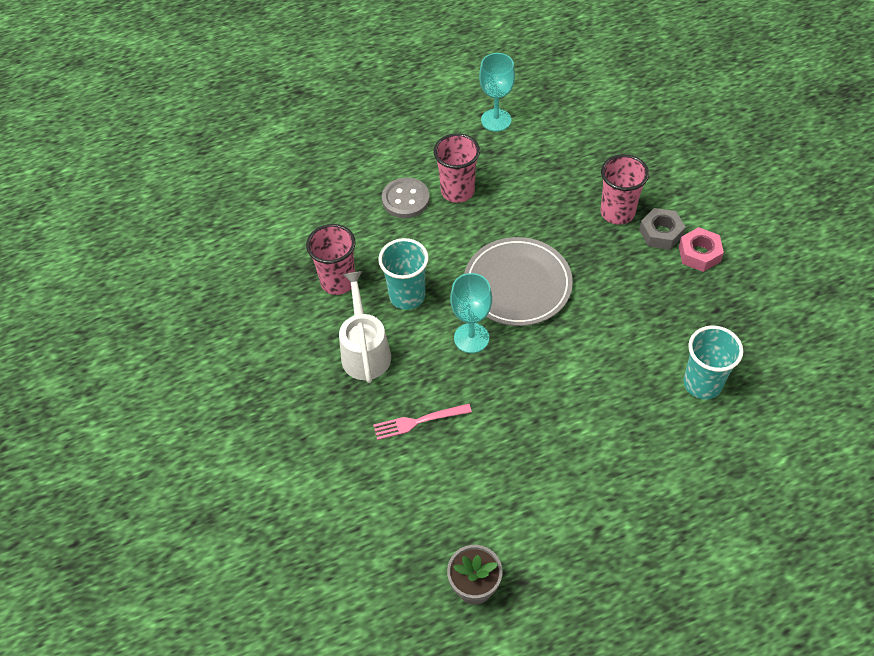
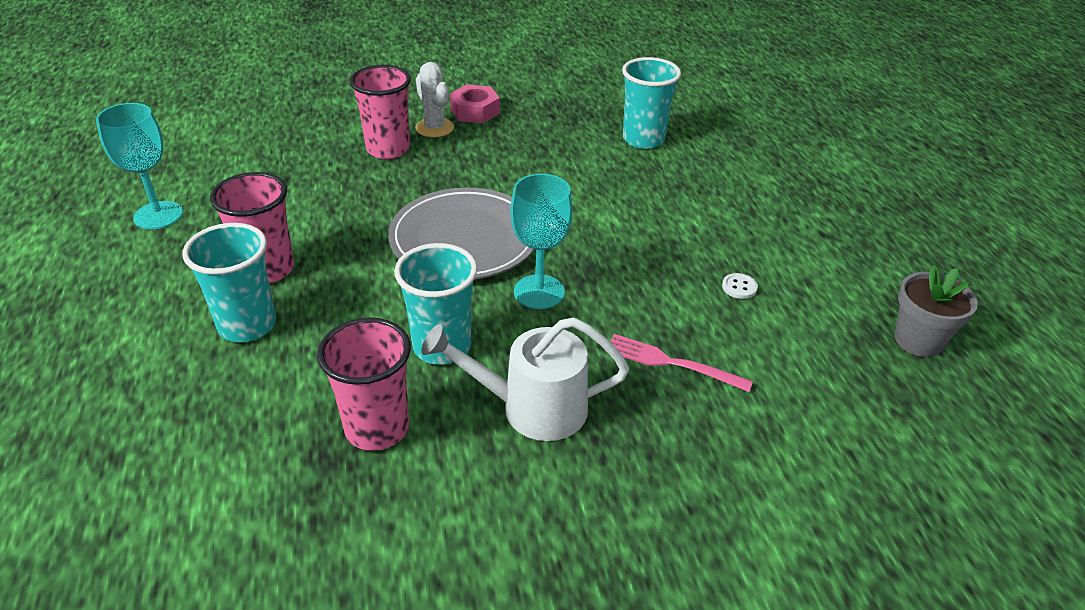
camera: 85 degrees left, 15 degrees down
(405, 199) = (247, 325): grey button -> turquoise cup
(418, 422) = (670, 363): pink fork -> pink fork turned 120 degrees clockwise
(508, 463) = (739, 287): none -> white button
(661, 233) = (434, 128): grey nut -> white cactus

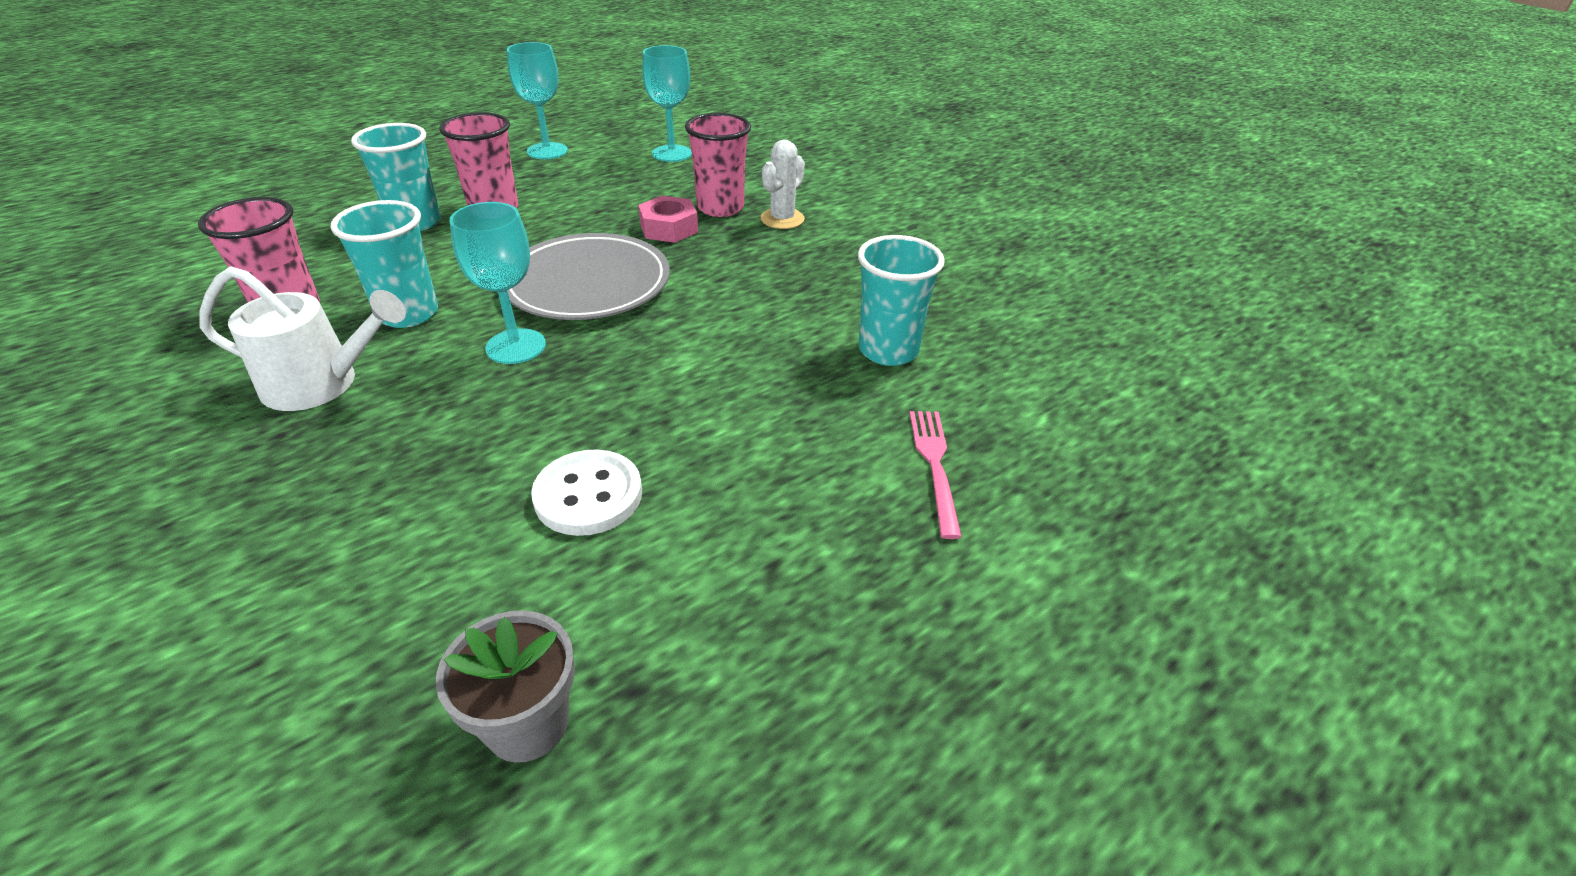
camera: 65 degrees right, 0 degrees up
(251, 147) = (672, 153): none -> turquoise goblet
(475, 111) = (838, 231): pink nut -> pink nut (669, 228)
(531, 408) = (323, 384): white watering can -> white watering can turned 120 degrees clockwise
(670, 363) = (414, 463): pink fork -> pink fork (934, 464)
(739, 287) = (588, 495): white button -> white button, size x2.15

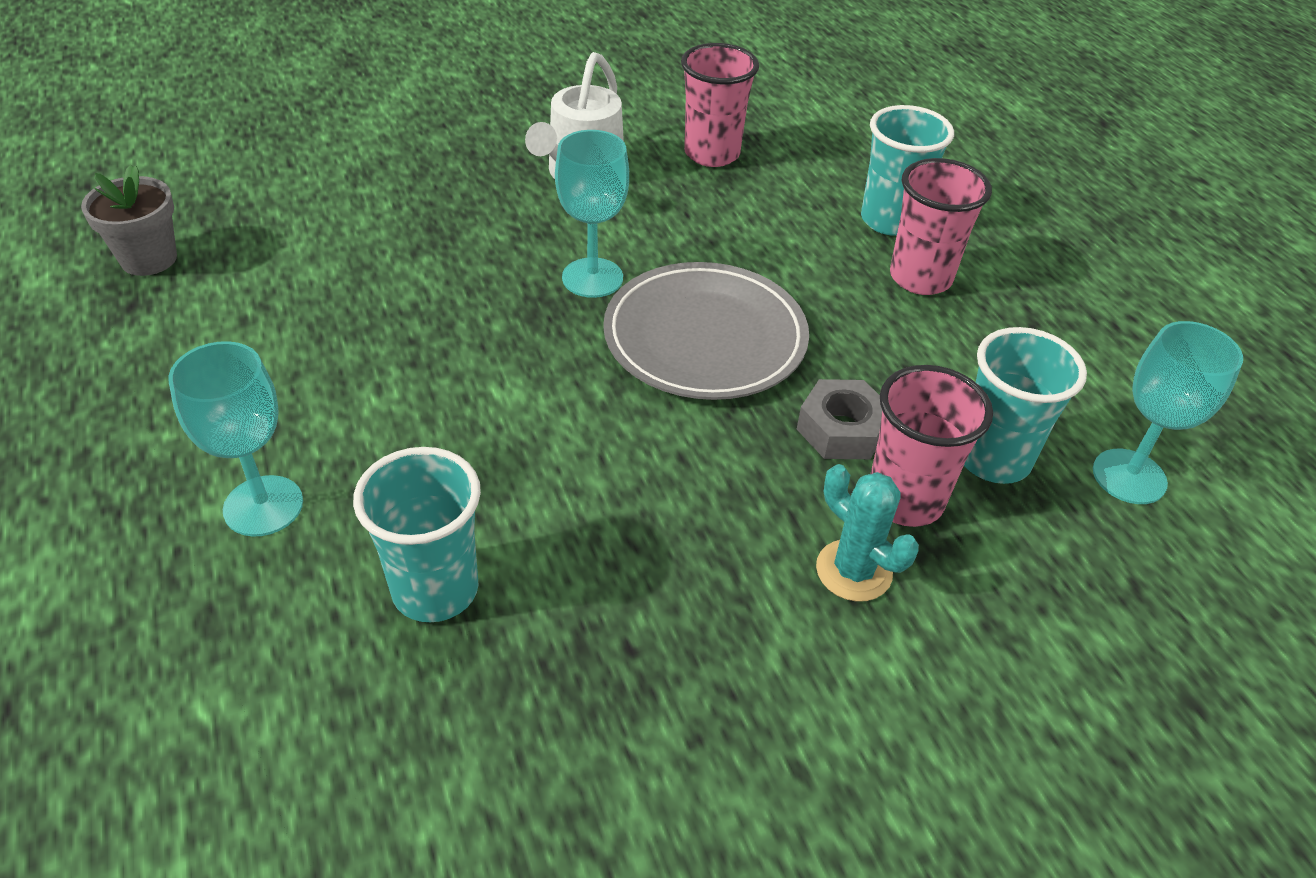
camera: 105 degrees right, 5 degrees up
(408, 314) = (682, 216): turquoise cup -> turquoise cup (993, 459)
(547, 151) = (1122, 336): turquoise goblet -> turquoise goblet (263, 506)
(588, 495) = (341, 303): white button -> none
(669, 228) = (841, 430): pink nut -> grey nut
(782, 219) = (853, 571): white cactus -> turquoise cactus
(934, 464) = (208, 557): pink fork -> none

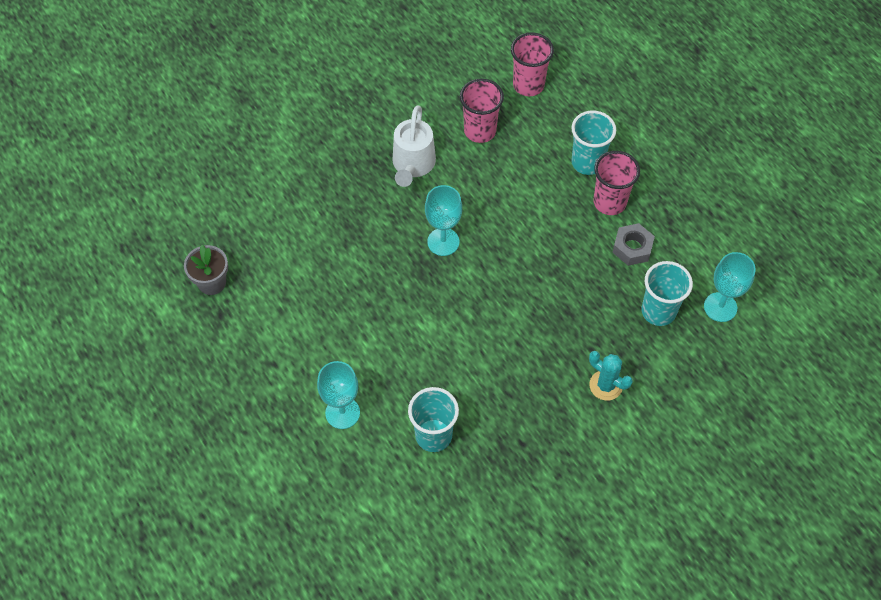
camera: 10 degrees left, 15 degrees up
(705, 338) = (510, 269): grey plate -> none
(841, 430) = (587, 310): grey nut -> grey nut (632, 248)
(905, 500) = (622, 343): pink cup -> pink cup (528, 85)

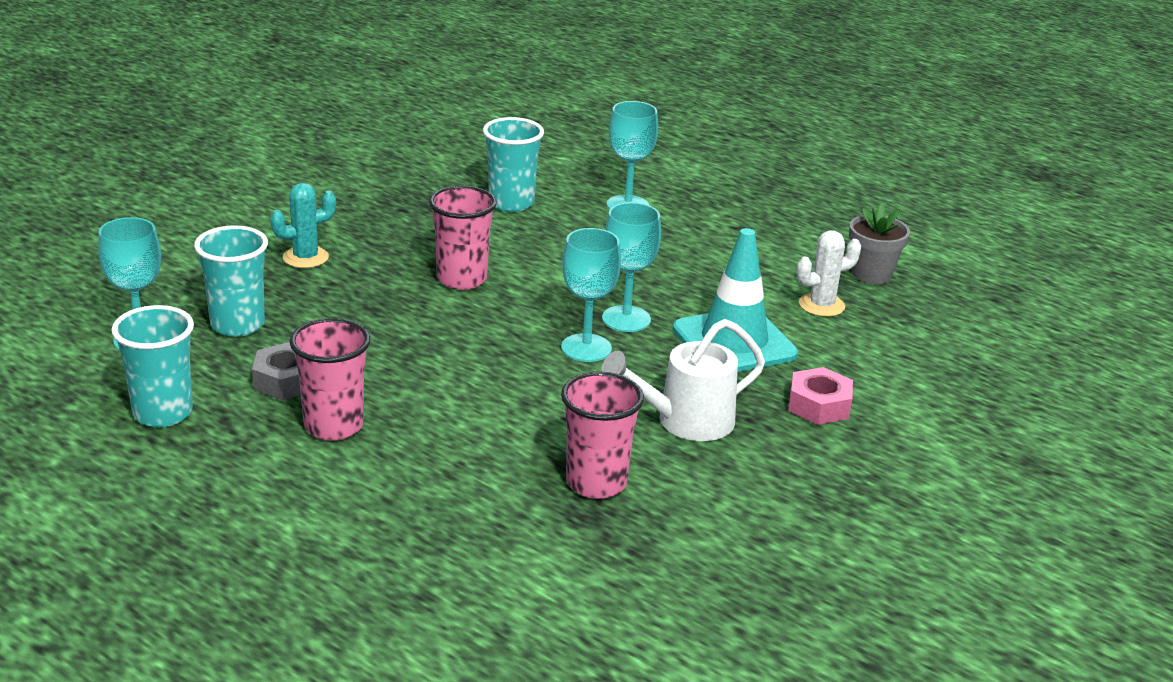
camera: 160 degrees right, 30 degrees down
(269, 254) = (821, 305): none -> white cactus
(329, 163) = (819, 405): none -> pink nut
(348, 228) = (734, 342): none -> turquoise traffic cone
(406, 266) = (626, 319): none -> turquoise goblet
(413, 165) = (685, 422): white watering can -> white watering can turned 105 degrees counterclockwise
(528, 85) = (536, 567): pink cup -> pink cup (462, 279)
(587, 162) = (385, 470): turquoise cup -> turquoise cup (162, 413)
(605, 385) = (305, 257): turquoise cactus -> turquoise cactus turned 45 degrees counterclockwise

